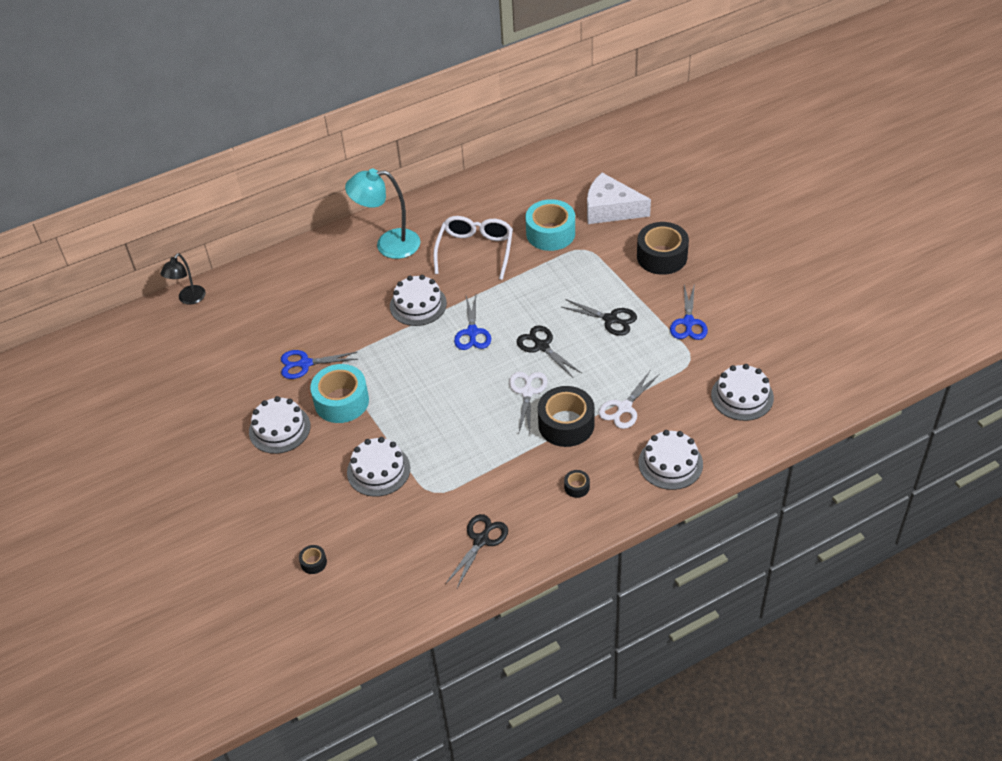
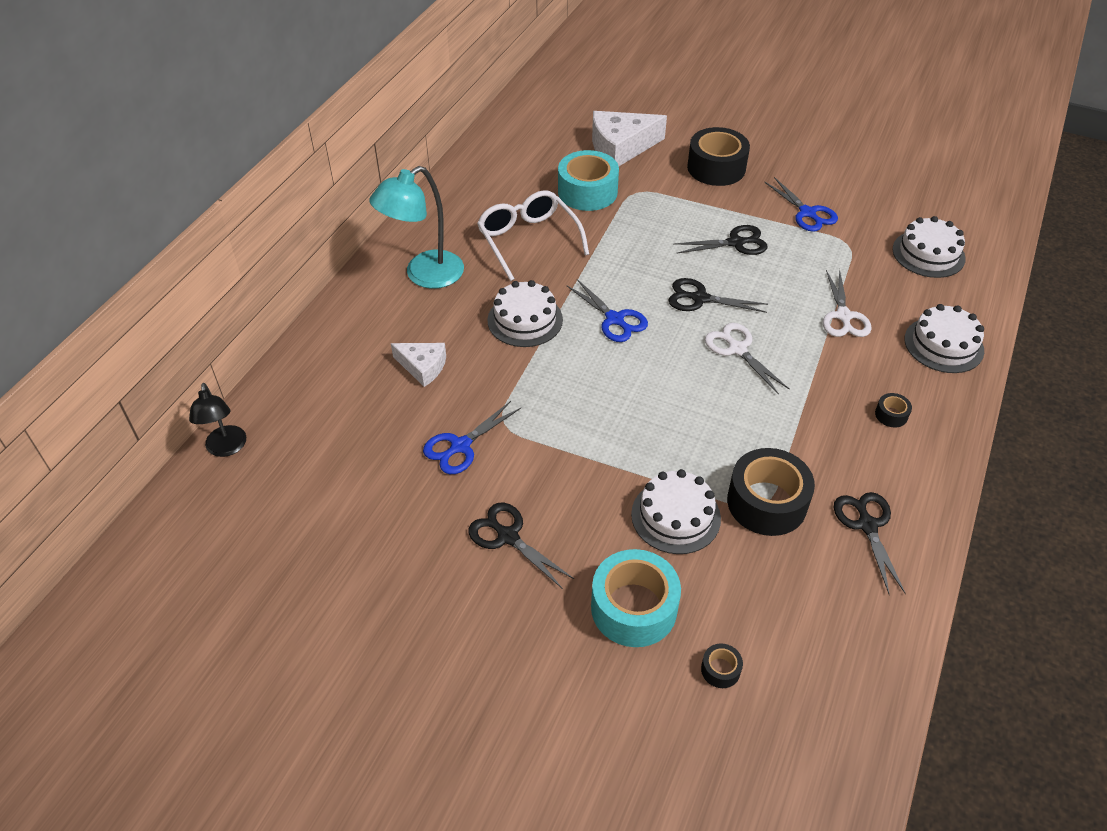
camera: 40 degrees left, 0 degrees up
(279, 429) = (508, 537): white cake -> black scissors
(331, 304) = (423, 367): none -> white cheese
(341, 401) = (550, 464): turquoise tape -> turquoise tape (634, 608)
(566, 424) = (810, 360): black tape -> black tape (767, 502)

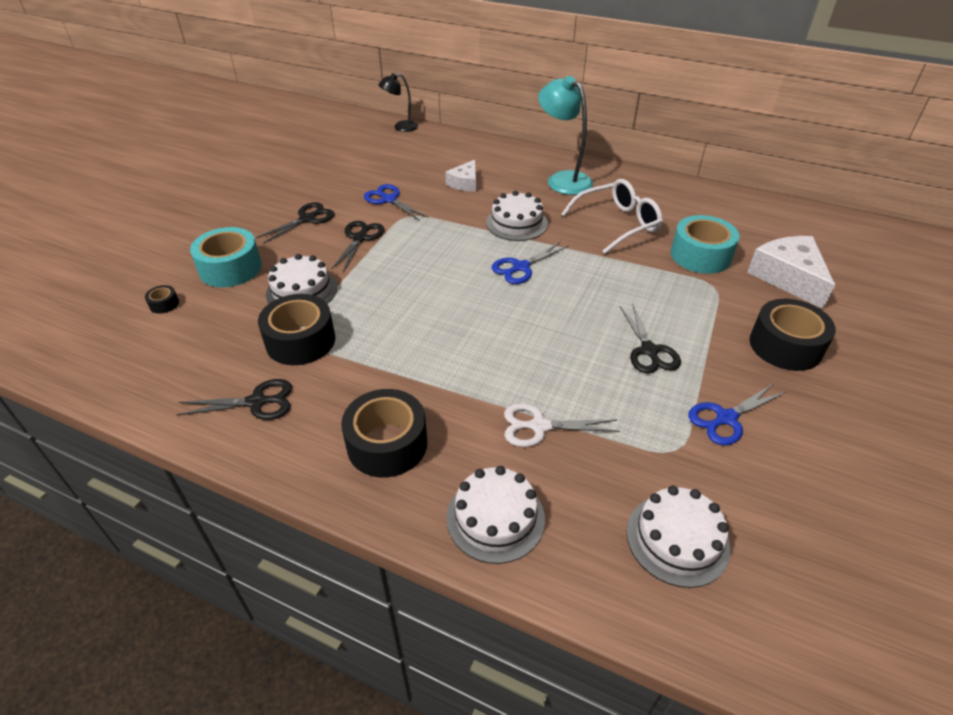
camera: 90 degrees right, 5 degrees down
(700, 298) = (555, 319): black scissors -> black scissors (360, 238)
(737, 349) = (485, 338): white scissors -> none
(891, 415) = (387, 444): black tape -> black tape, size x2.30

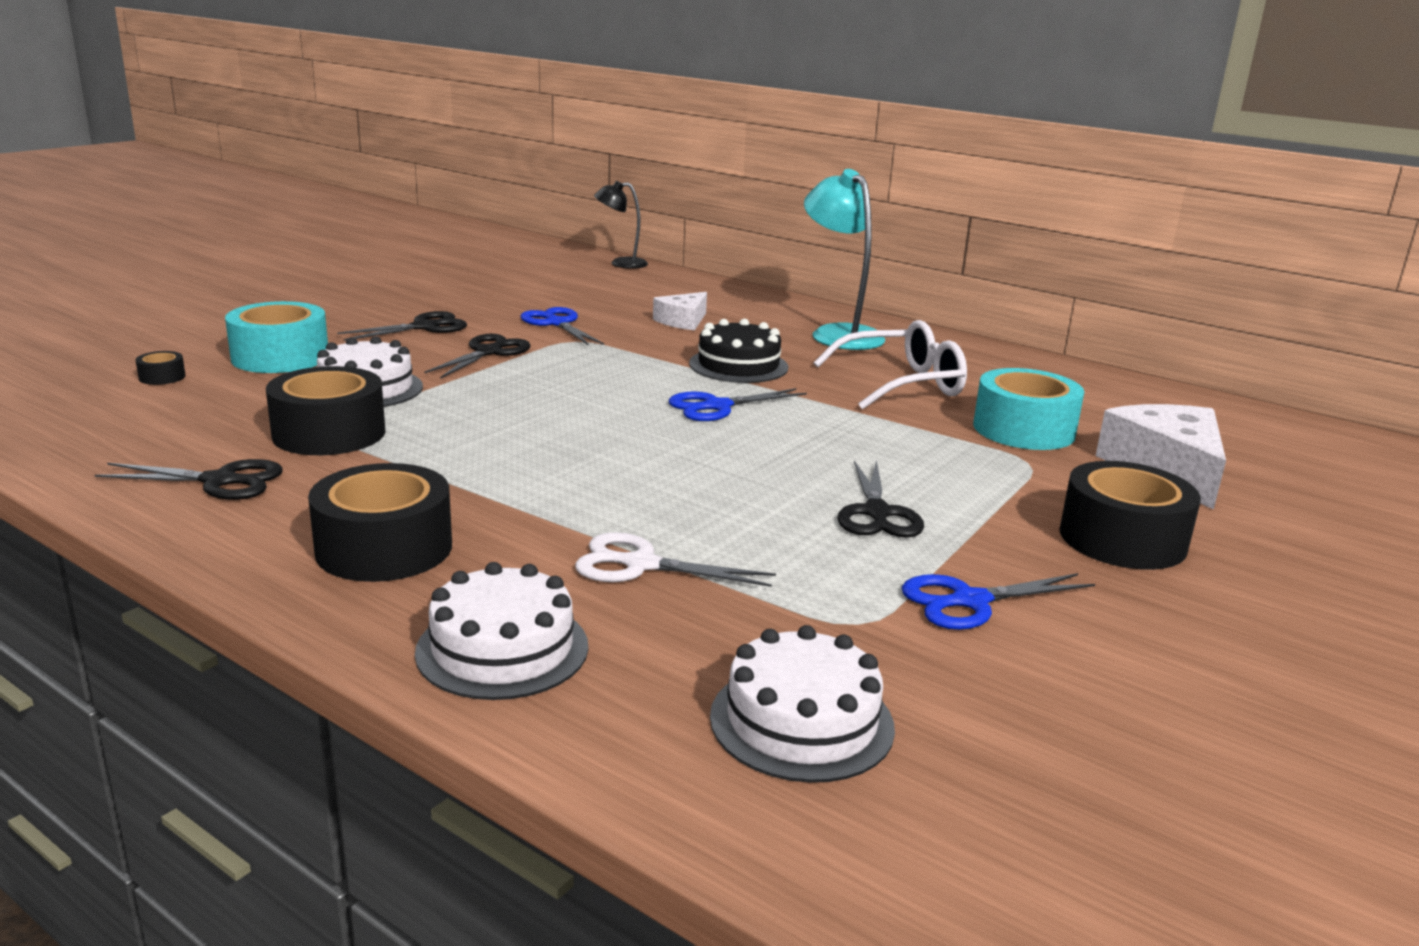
camera: 10 degrees right, 20 degrees down
(516, 223) = (738, 365): white cake -> black cake

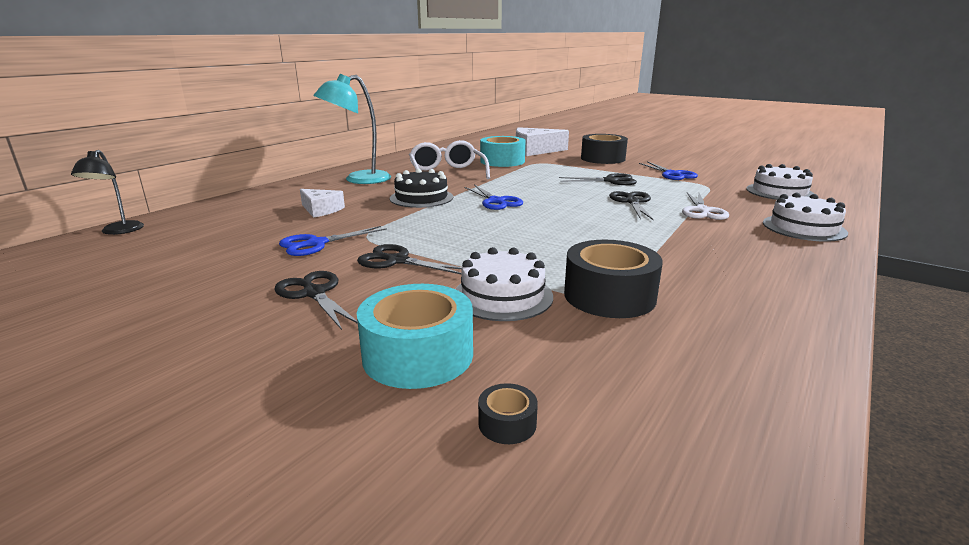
camera: 90 degrees left, 0 degrees up
(219, 481) = (731, 320): black scissors -> black scissors (632, 202)
(384, 548) = (754, 257): black tape -> none

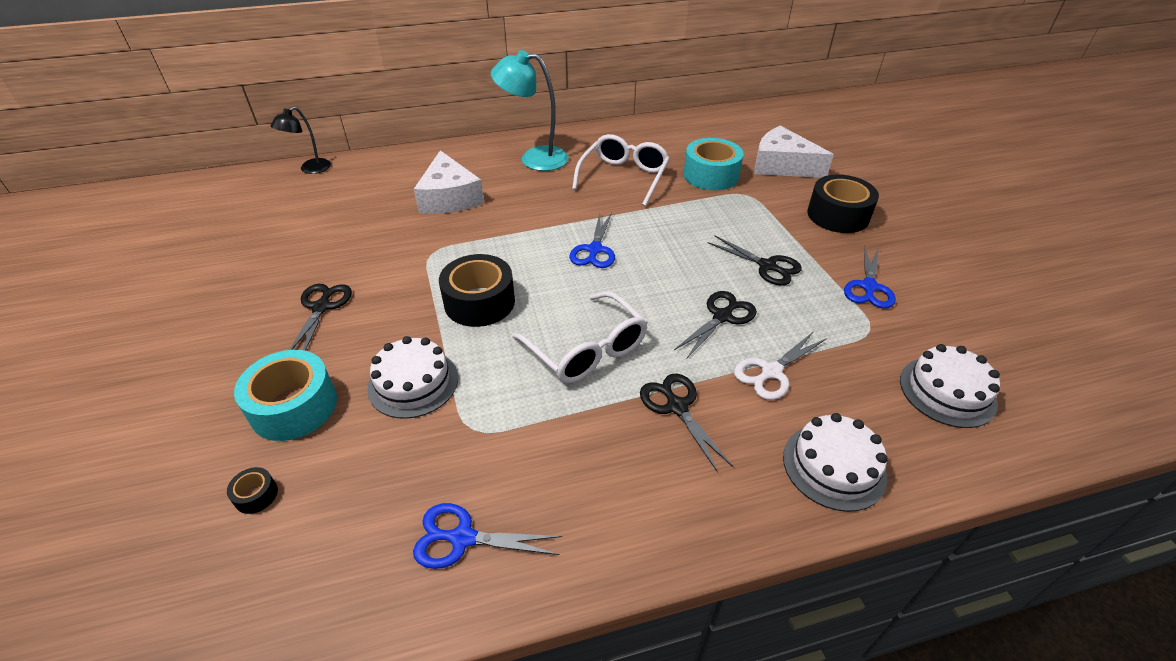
camera: 40 degrees right, 20 degrees up
(317, 244) = (391, 246): blue scissors -> blue scissors (463, 538)
(321, 210) = (449, 197): white cheese -> white cheese, size x1.70
(397, 261) = (409, 298): black scissors -> black scissors (677, 407)
(421, 198) = (543, 213): black cake -> none
(589, 237) = (586, 349): none -> white glasses
(609, 296) = (478, 432): black tape -> black tape (479, 302)

